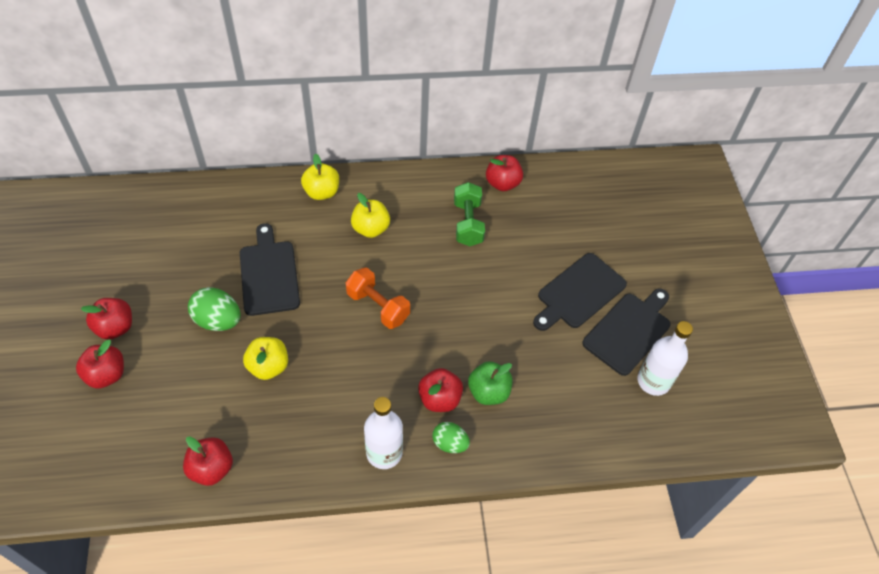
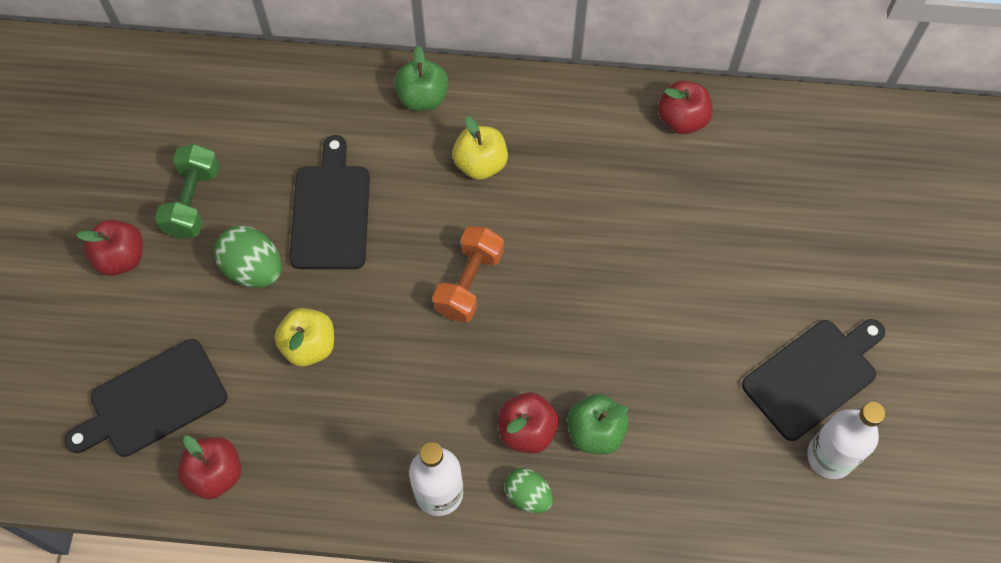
camera: 15 degrees right, 10 degrees up
(106, 375) = (102, 322): red apple -> none
(322, 192) = (423, 97): yellow apple -> green apple
(378, 306) = (469, 283): orange dumbbell -> orange dumbbell turned 60 degrees clockwise
(468, 223) = (618, 175): green dumbbell -> green dumbbell (193, 201)
(578, 292) = (754, 306): black cutting board -> black cutting board (153, 400)

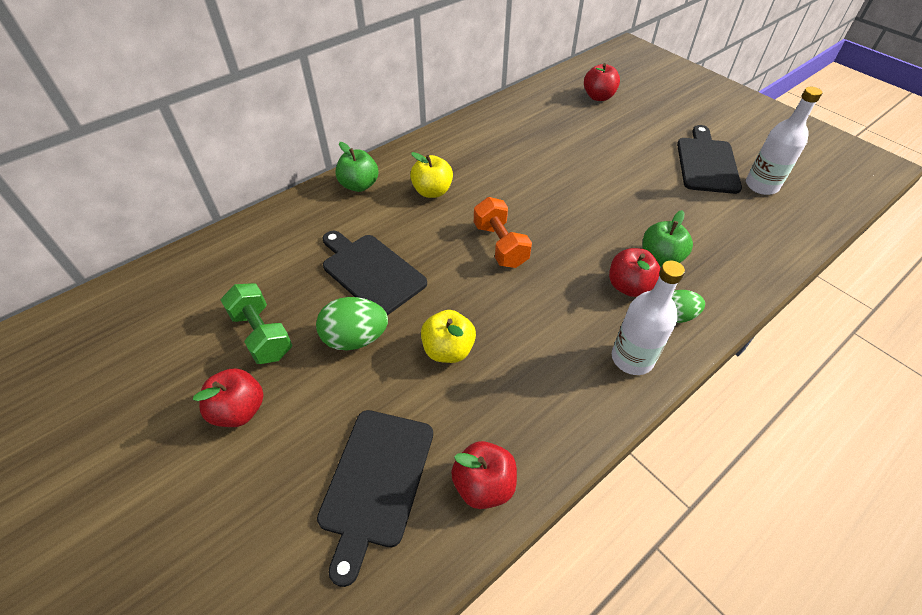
camera: 45 degrees left, 15 degrees down
(682, 120) = (507, 114): red apple -> red apple (598, 97)

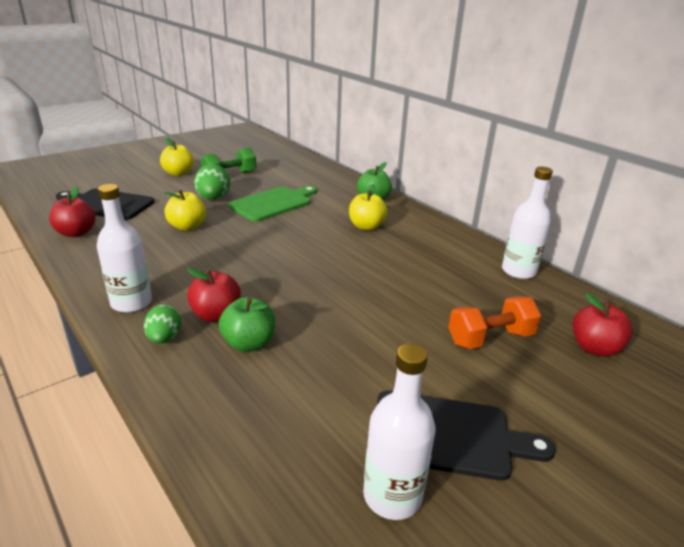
camera: 90 degrees right, 20 degrees down
(239, 410) = (178, 173): red apple -> yellow apple
(371, 272) = (273, 203): black cutting board -> green cutting board
(500, 245) = (291, 252): orange dumbbell -> orange dumbbell (490, 338)
(506, 110) = (518, 271): none -> white bottle

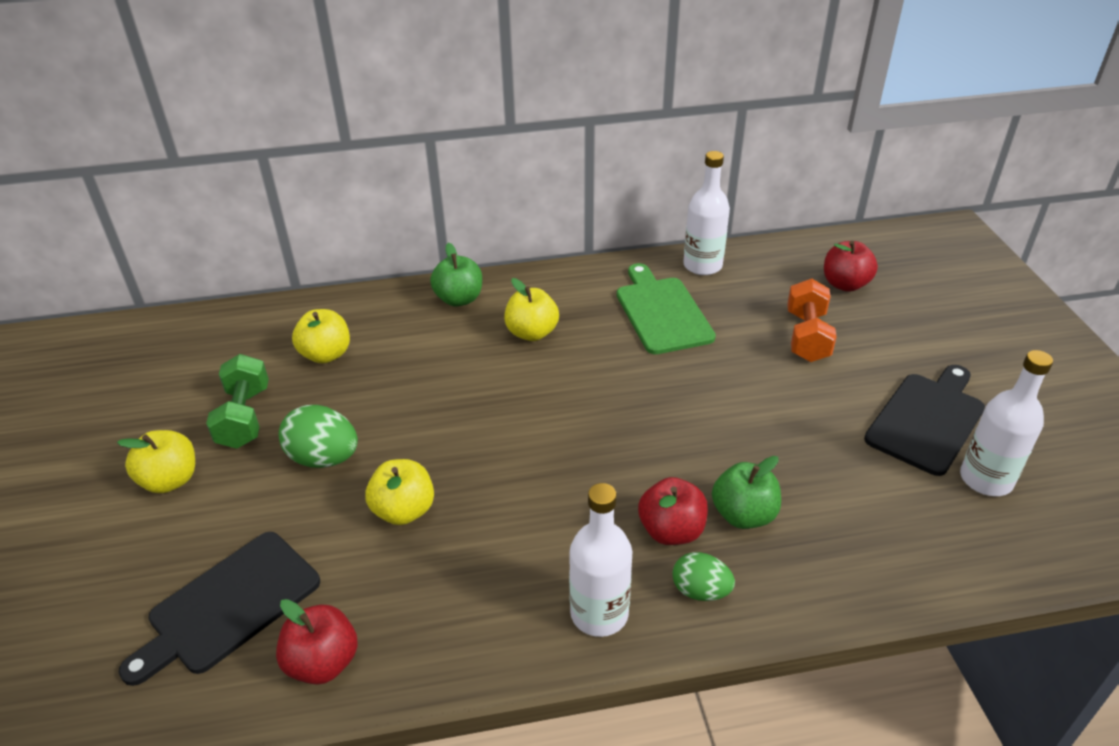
camera: 60 degrees left, 10 degrees up
(273, 203) = (395, 396): green cutting board -> green cutting board (662, 312)
(290, 180) = (326, 354): none -> yellow apple

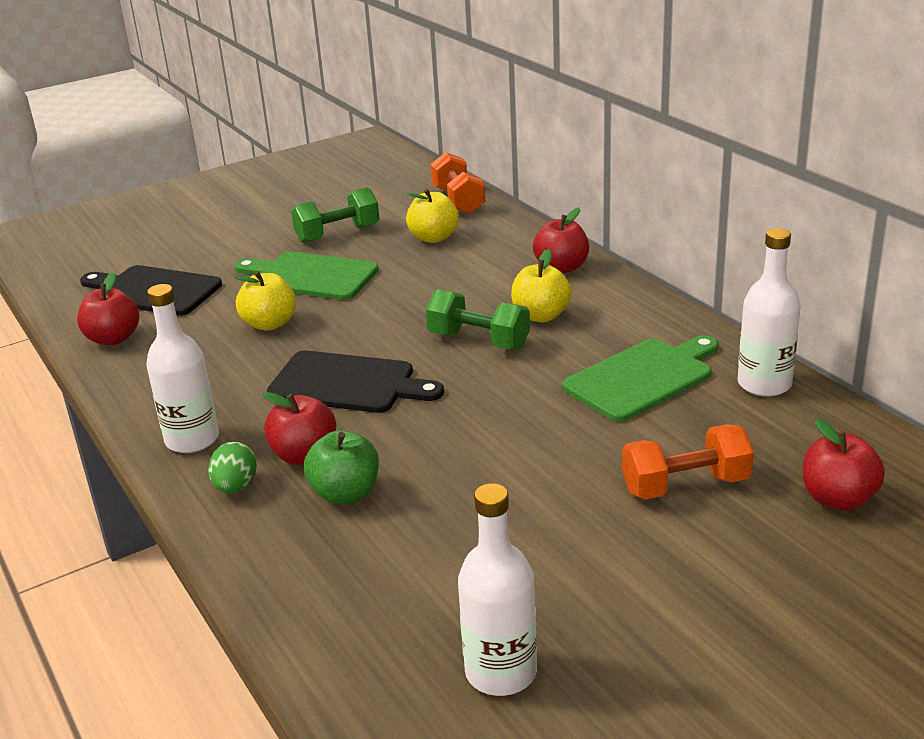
camera: 70 degrees right, 10 degrees down
(170, 480) = (259, 232): yellow apple -> none
(262, 319) = (458, 201): none -> orange dumbbell
(324, 458) = (310, 276): green egg -> green cutting board
(459, 299) = (561, 268): green apple -> red apple
(547, 377) = (479, 341): none -> green dumbbell
(927, 420) = (588, 608): black cutting board -> black cutting board (348, 384)

